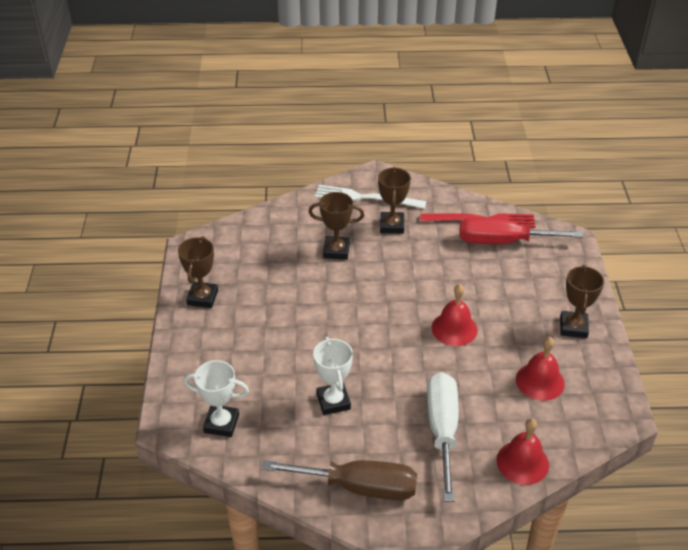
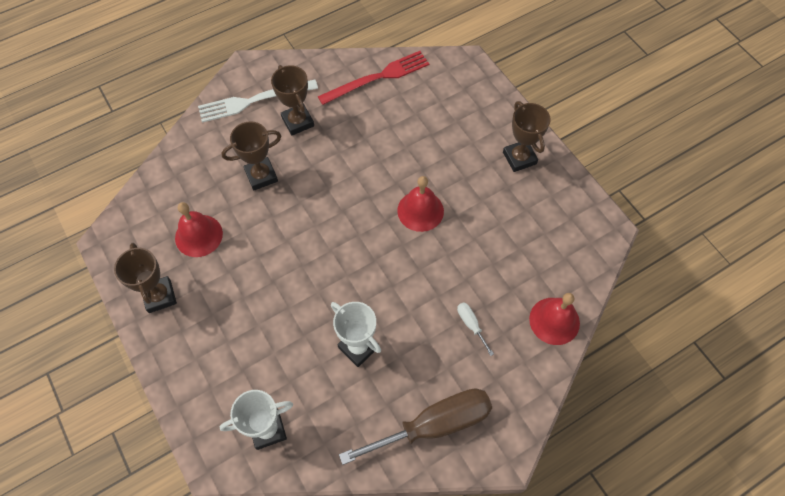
camera: 30 degrees left, 20 degrees up
(442, 430) = (471, 324): white screwdriver -> white screwdriver, size x0.41
(503, 241) = (409, 93): red screwdriver -> none
(540, 381) = (523, 229): red bell -> red bell (198, 235)

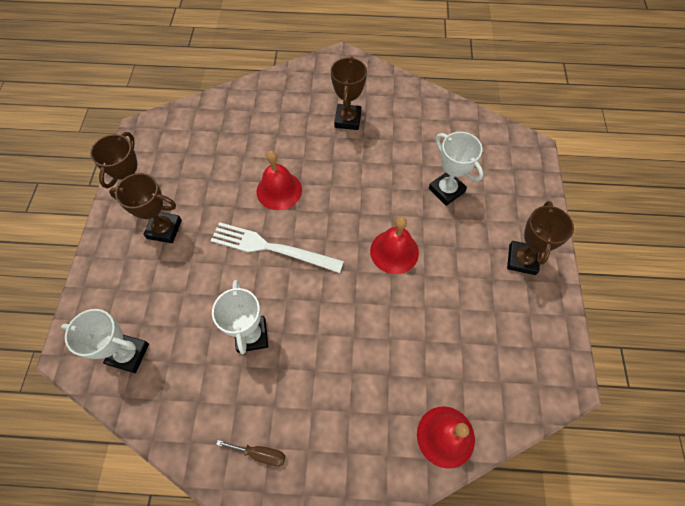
camera: 35 degrees right, 0 degrees up
(198, 235) = (204, 164): red bell -> red bell (279, 190)
(254, 101) = (326, 85): white fork -> white fork (271, 248)
(261, 176) = (286, 146): brown trophy -> brown trophy (164, 229)
(377, 77) = (441, 119): red fork -> none
(425, 136) = (446, 190): none -> white trophy
(434, 425) = (260, 454): brown screwdriver -> brown screwdriver, size x0.41
(471, 324) = (363, 384): white screwdriver -> none

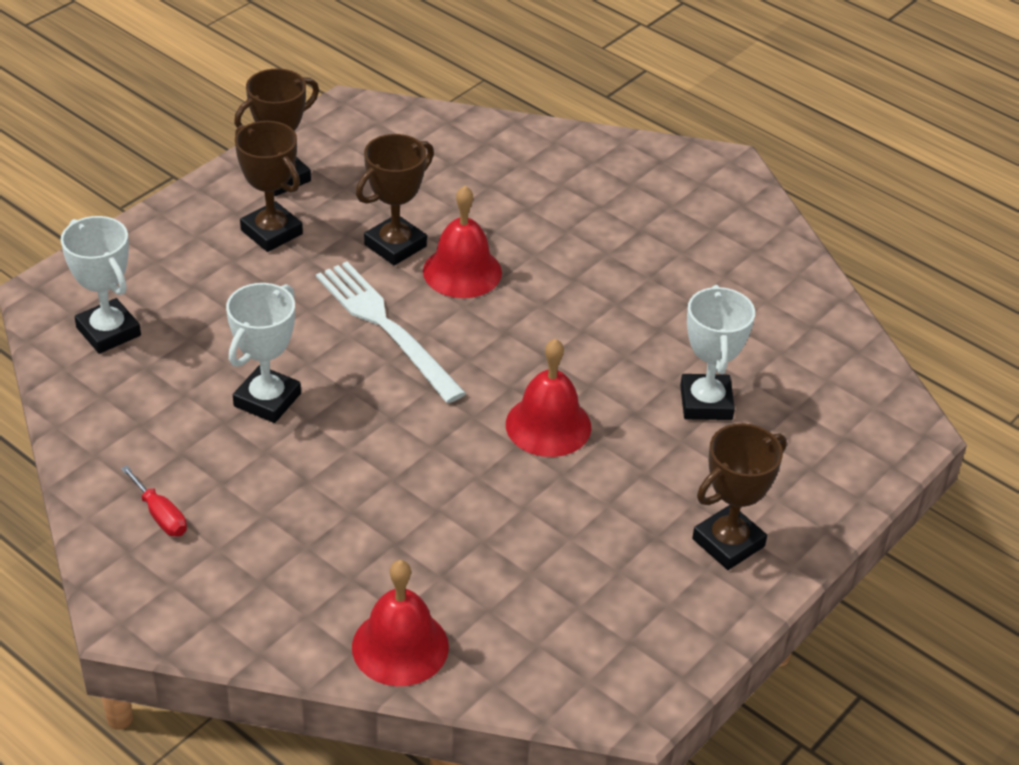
camera: 35 degrees right, 20 degrees down
(260, 454) = (160, 515): brown screwdriver -> red screwdriver
(348, 119) = (650, 243): brown trophy -> brown trophy (395, 245)

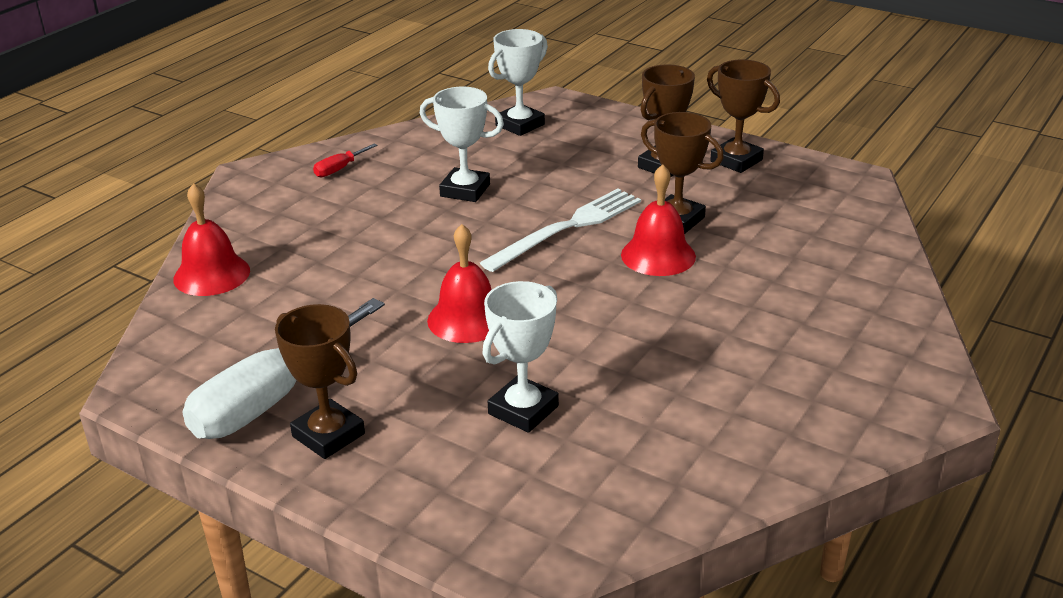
camera: 85 degrees right, 10 degrees down
(663, 587) = (271, 398): none -> white screwdriver
(706, 402) = (523, 410): white trophy -> white trophy turned 45 degrees counterclockwise

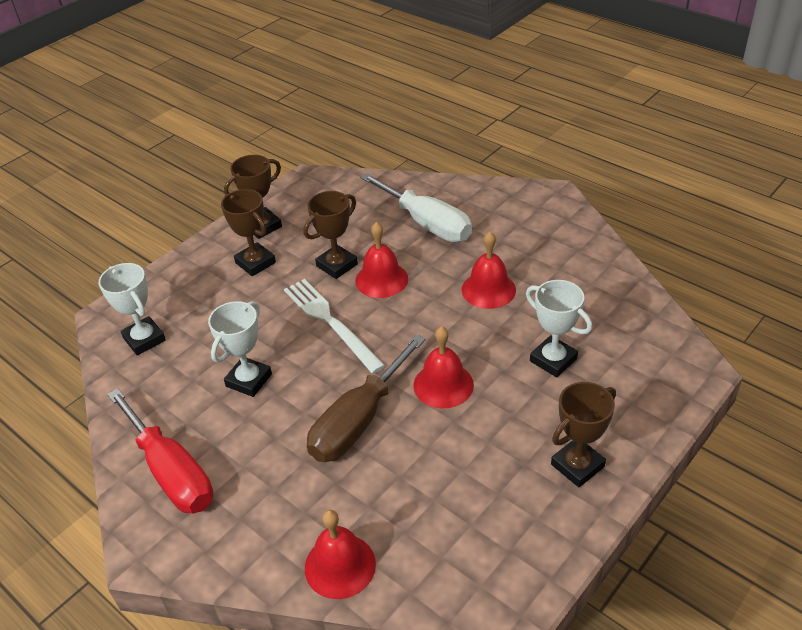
camera: 80 degrees left, 10 degrees up
(271, 398) = (532, 504): white screwdriver -> white screwdriver (427, 223)
(339, 169) = (171, 472): red screwdriver -> red screwdriver, size x2.44
(406, 265) = (358, 421): none -> brown screwdriver
(662, 345) = (488, 289): none -> red bell

